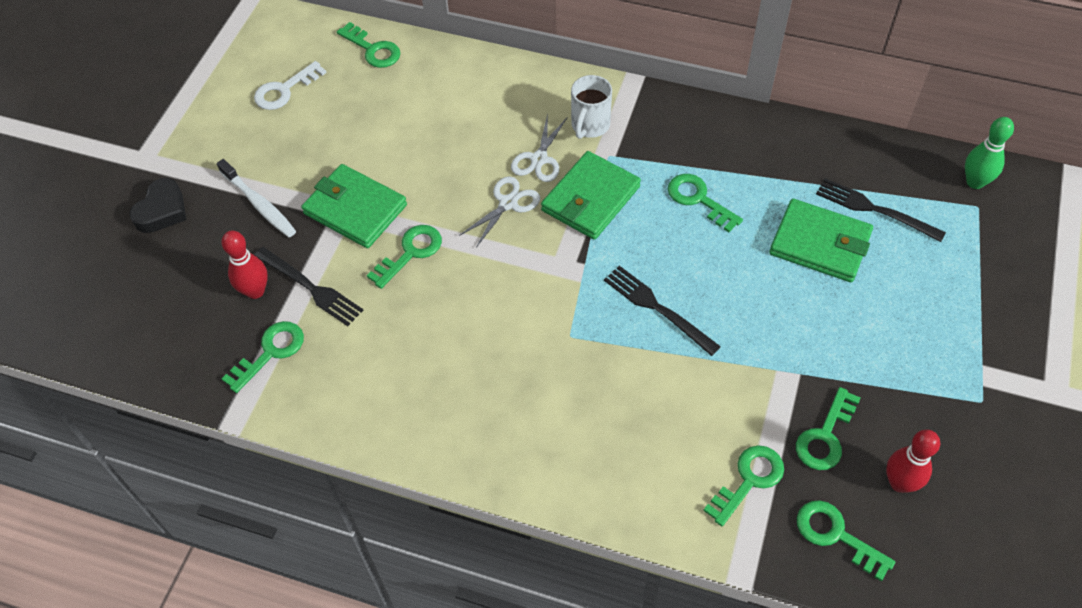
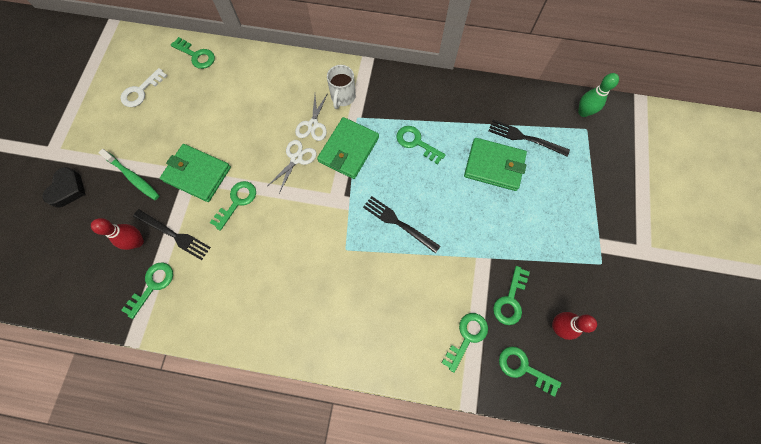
camera: 10 degrees left, 15 degrees up
(259, 204) = (133, 177): white toothbrush -> green toothbrush

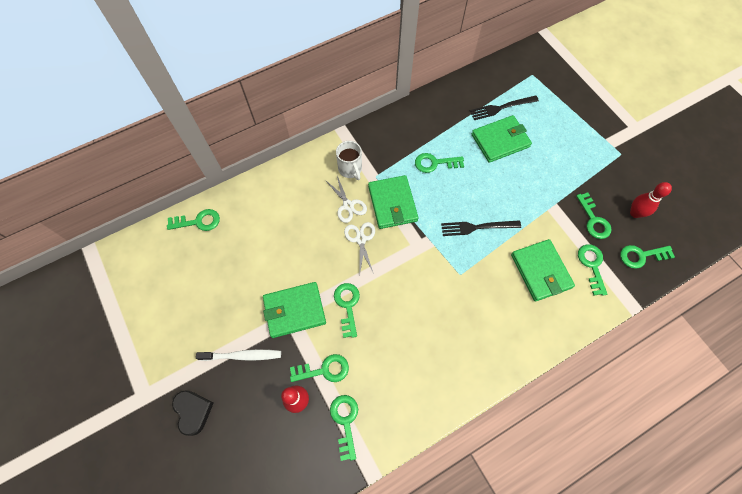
camera: 40 degrees left, 5 degrees down
(133, 177) = (242, 355): green toothbrush -> white toothbrush
(141, 91) = (177, 284): white key -> none
(175, 235) = (324, 370): black fork -> green key
(415, 303) = (540, 271): none -> green wallet
(583, 112) = (520, 65): green bowling pin -> none

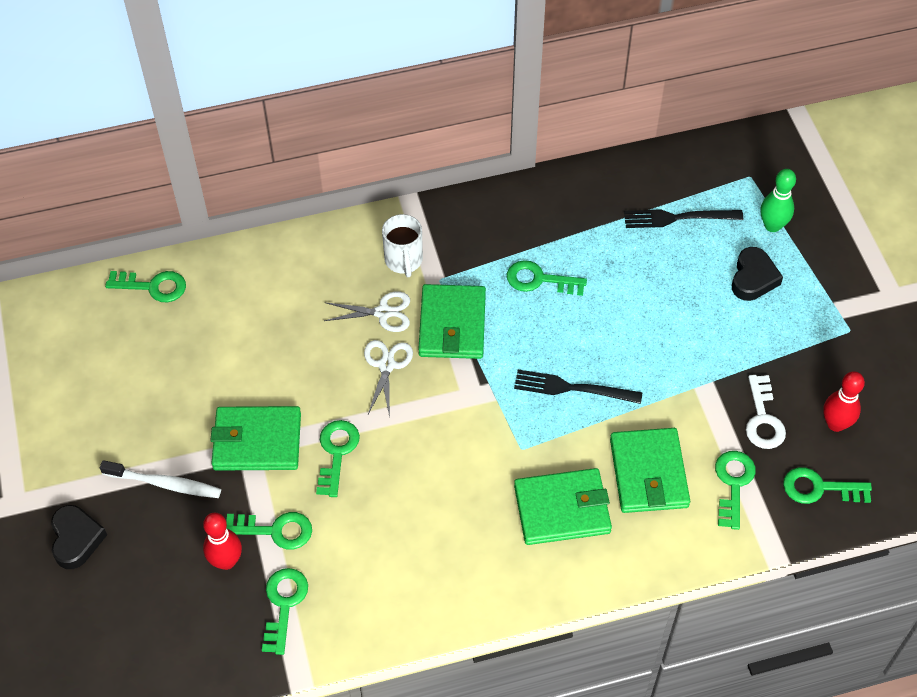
camera: 15 degrees right, 10 degrees down
(348, 205) = (383, 312): white scissors -> white scissors turned 75 degrees counterclockwise
(500, 141) = (657, 268): green wallet -> green wallet (562, 509)
(555, 101) = (772, 226): none -> green bowling pin
(556, 134) = (753, 278): none -> black heart
(593, 220) = (763, 418): green key -> white key

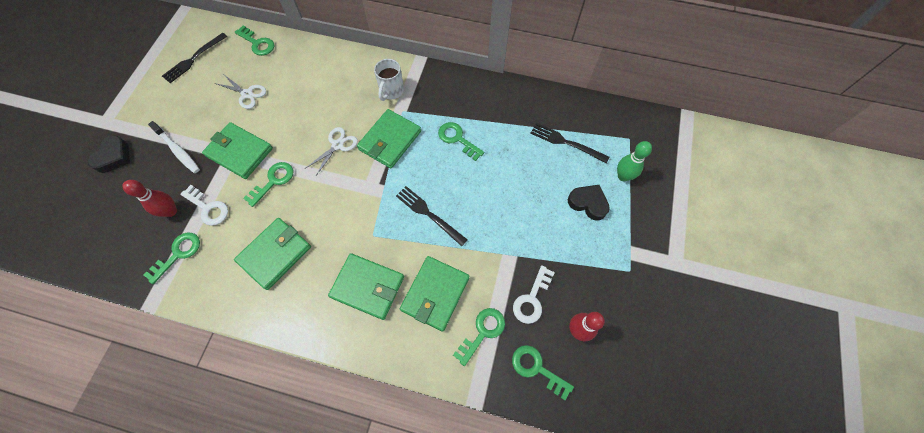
camera: 30 degrees right, 10 degrees up
(73, 355) = (193, 59): none -> black fork
(275, 530) = (208, 208): green key -> white key
(383, 312) = (358, 114): white scissors -> white scissors (247, 94)
(414, 536) = (275, 254): none -> green wallet
(753, 278) = (588, 203): black heart -> black heart turned 105 degrees counterclockwise

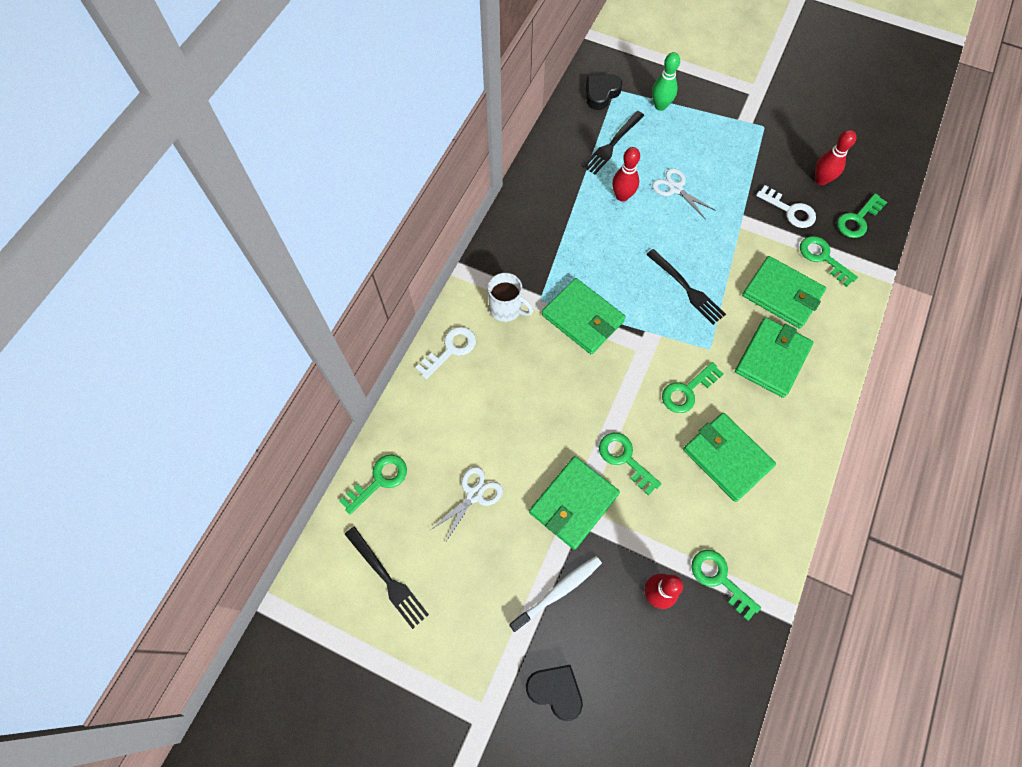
camera: 80 degrees left, 0 degrees up
(208, 208) = (656, 543): white key -> white key (450, 350)
(337, 145) = (581, 379): white scissors -> white scissors (675, 188)
(428, 214) = (687, 289): black fork -> black fork turned 90 degrees counterclockwise
(457, 139) = (592, 246): green key -> green key (687, 391)
(512, 155) = (622, 196): none -> red bowling pin
(588, 203) = (689, 142): black heart -> black heart (601, 94)

